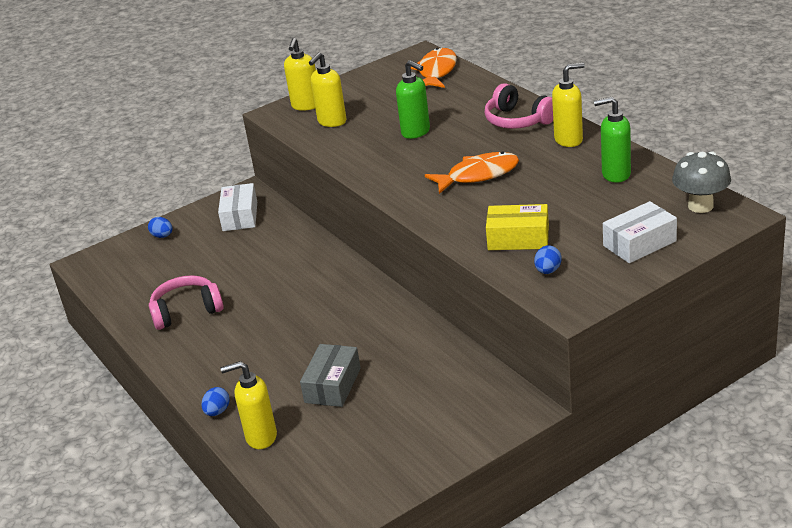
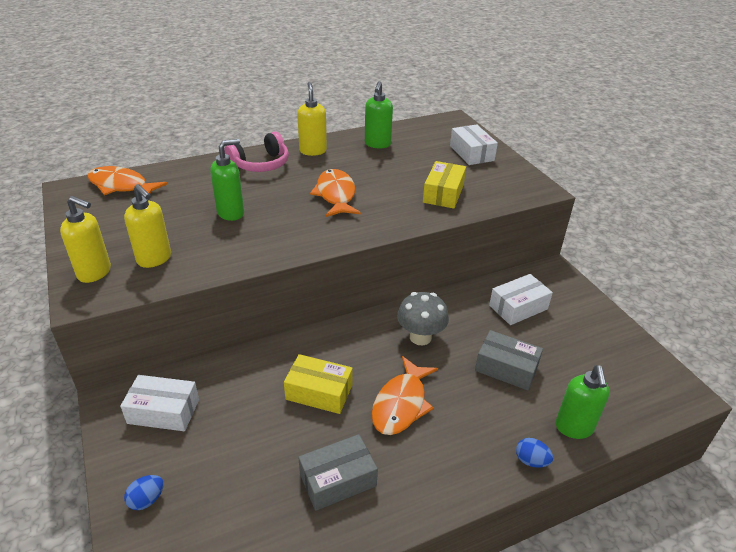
camera: 85 degrees left, 5 degrees up
(186, 311) = (338, 480): pink headphones -> grey box
(260, 437) = (574, 428): yellow soap dispenser -> green soap dispenser
(270, 327) = (401, 404): none -> orange fish
(275, 281) = (319, 392): none -> yellow box
(436, 385) = (518, 307): none -> white box
(548, 271) = (492, 189): blue egg -> none
(700, 206) = (436, 127): grey mushroom -> grey mushroom (420, 337)

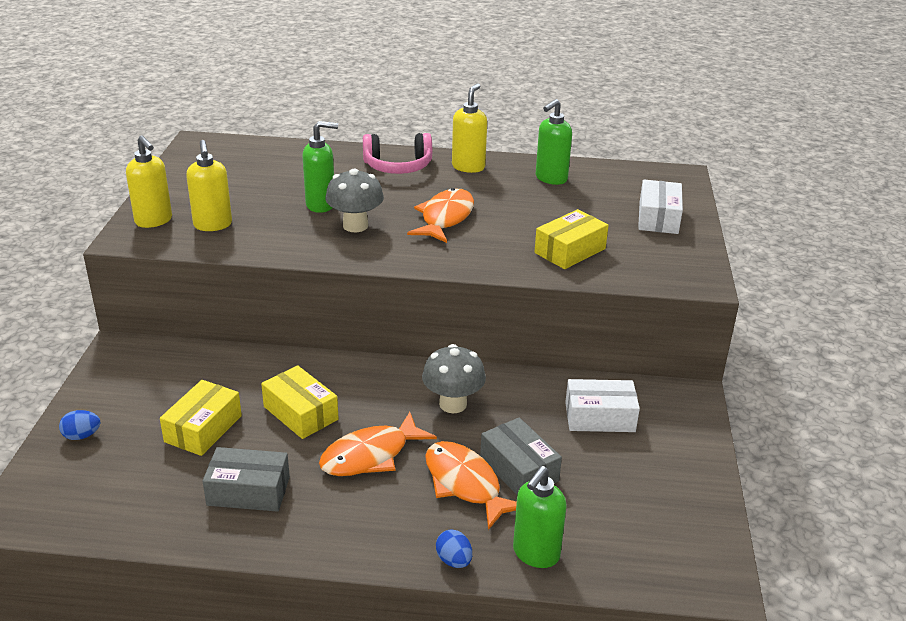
camera: 30 degrees right, 5 degrees down
(121, 186) = (244, 152): orange fish -> orange fish (465, 484)
(163, 411) = (151, 374): white box -> none
(252, 441) = (203, 429): none -> yellow box
(275, 222) = (355, 226): none -> grey mushroom

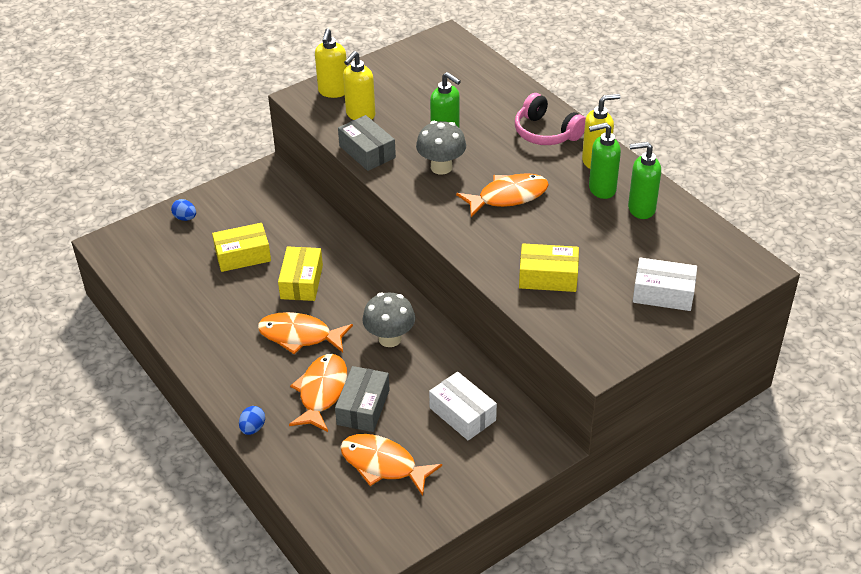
camera: 50 degrees right, 10 degrees up
(248, 491) = (215, 310): grey box -> grey box (367, 152)
(535, 554) = (296, 460): green soap dispenser -> green soap dispenser (601, 189)
(608, 499) = (383, 464): none -> orange fish
(658, 218) = (663, 293): white box -> white box turned 45 degrees clockwise

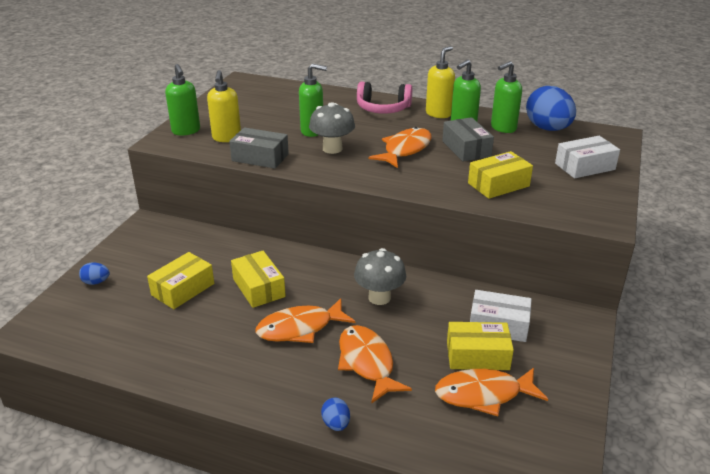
camera: 35 degrees left, 10 degrees down
(333, 92) = (186, 131): yellow soap dispenser -> green soap dispenser
(363, 407) = (415, 357): grey box -> grey box (466, 148)
(414, 431) = (477, 355): none -> yellow box
(689, 229) = (548, 129): none -> blue egg

